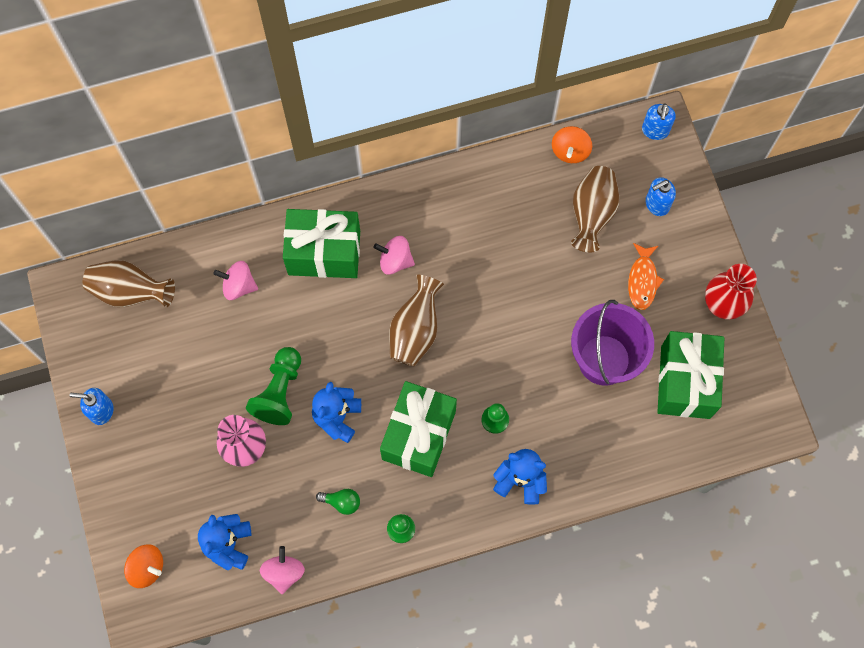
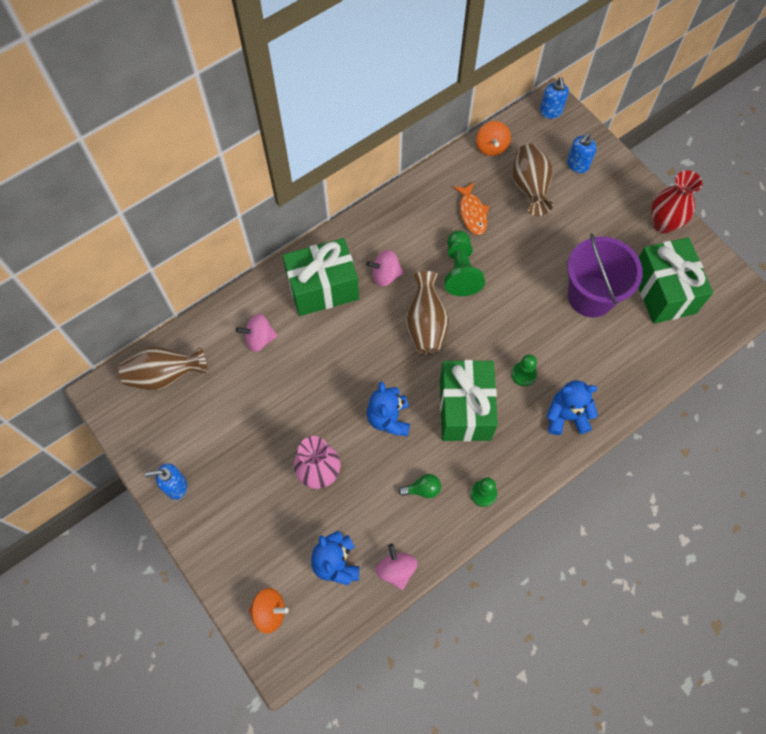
camera: 20 degrees left, 5 degrees down
(279, 392) = (330, 414): green pawn -> green pawn (460, 270)
(642, 280) = (593, 225): orange fish -> orange fish (472, 213)

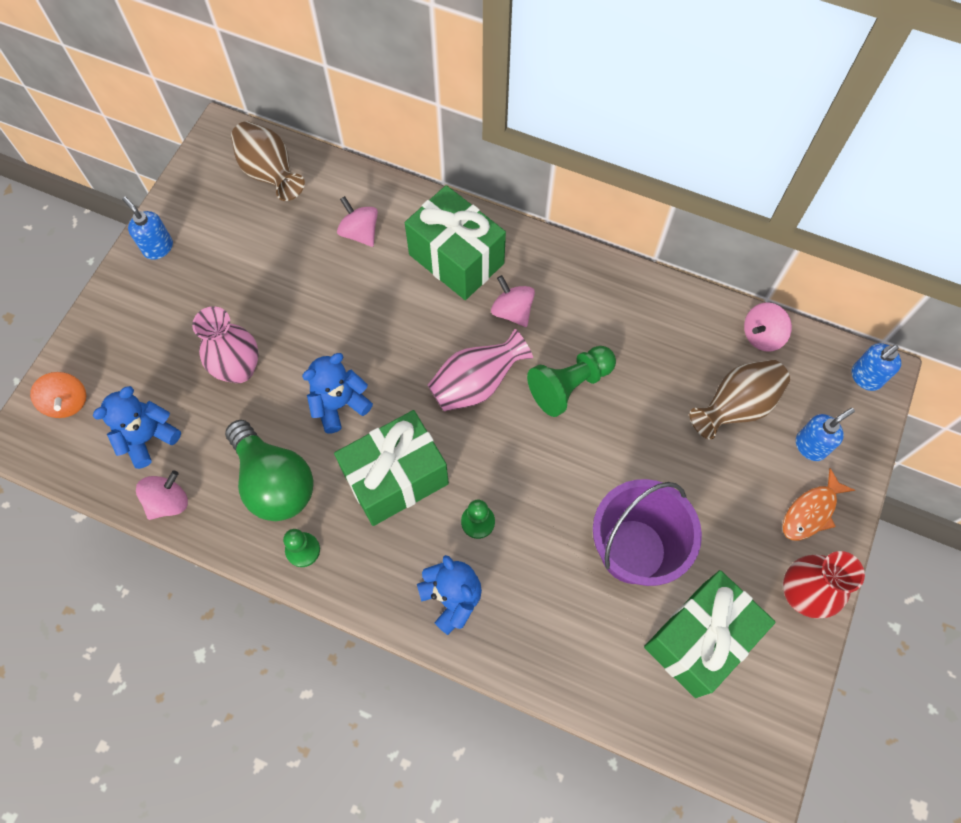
camera: 60 degrees right, 0 degrees up
(422, 489) = (274, 482): green light bulb -> green light bulb, size x2.32
(426, 325) = (476, 384): brown vase -> pink vase
(472, 213) = (655, 360): orange fish -> orange fish (811, 511)
(491, 147) = (762, 335): orange spinning top -> pink spinning top
(577, 165) = (810, 446): blue soap dispenser -> blue soap dispenser turned 135 degrees clockwise

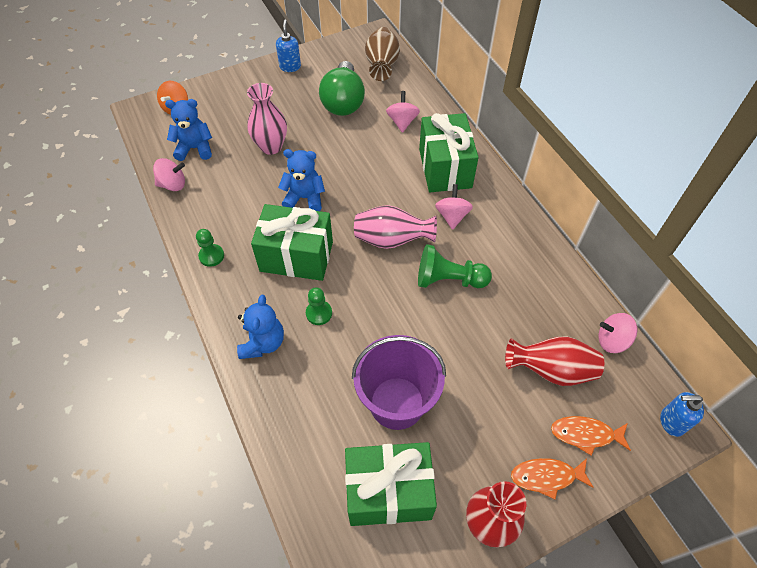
camera: 40 degrees right, 10 degrees down
(274, 482) = (232, 212): green light bulb -> green light bulb (343, 102)
(736, 407) = (551, 370): brown vase -> red vase
(810, 446) = (585, 434): blue soap dispenser -> orange fish

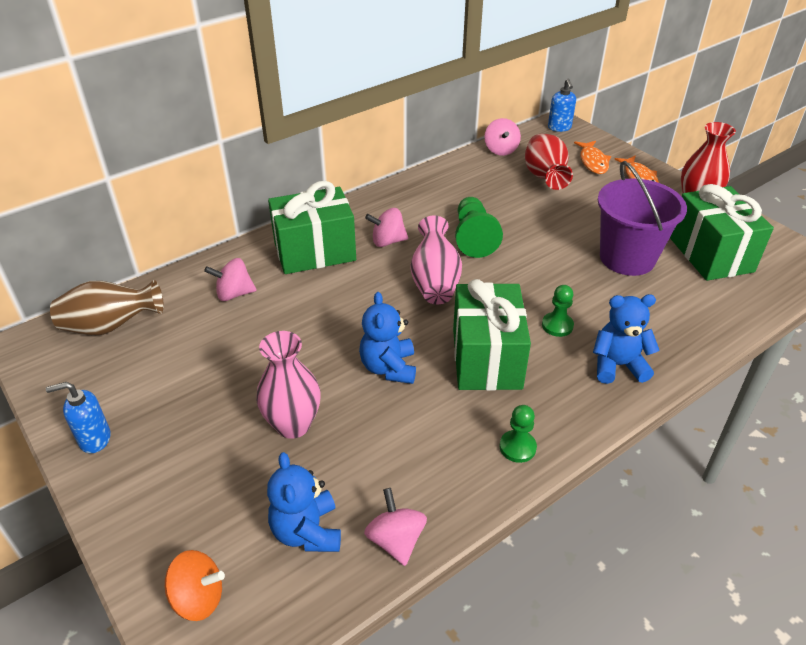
camera: 100 degrees left, 15 degrees down
(343, 102) = (191, 357): green light bulb -> none

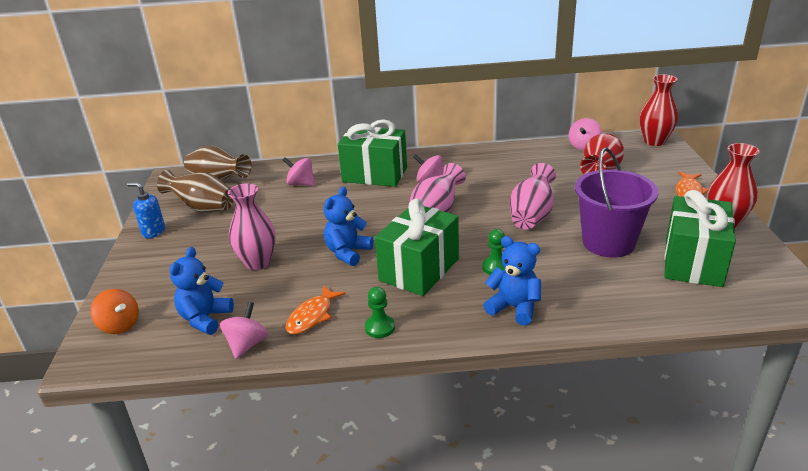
camera: 35 degrees right, 10 degrees down
(131, 376) = (202, 208): none -> brown vase
(473, 238) = (495, 195): green pawn -> none
(532, 251) = (532, 216): none -> pink vase
(559, 127) = (654, 141): blue soap dispenser -> red vase
(593, 162) = (657, 171): orange fish -> orange fish (312, 316)

